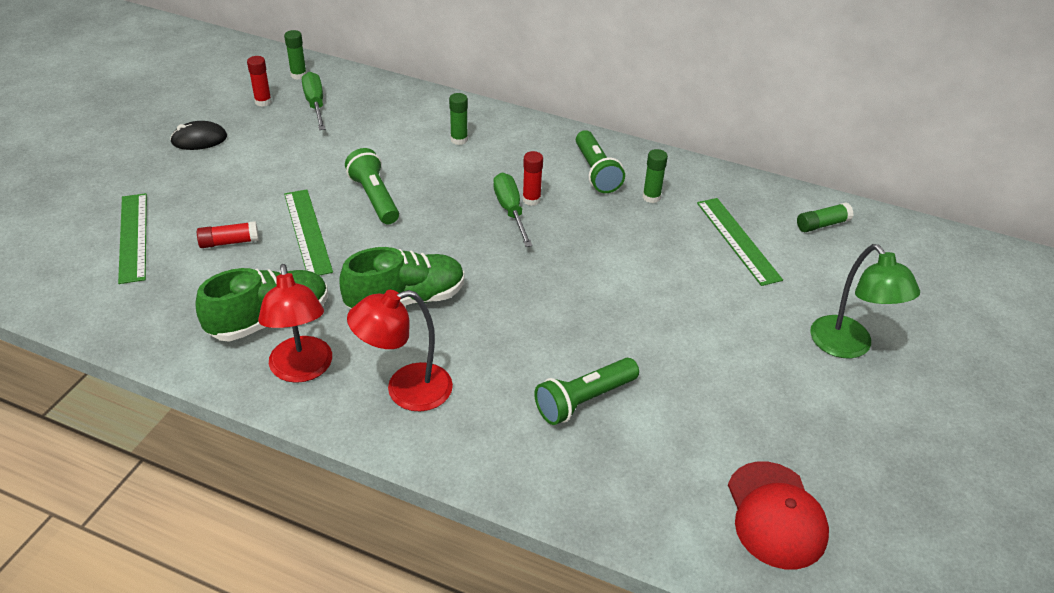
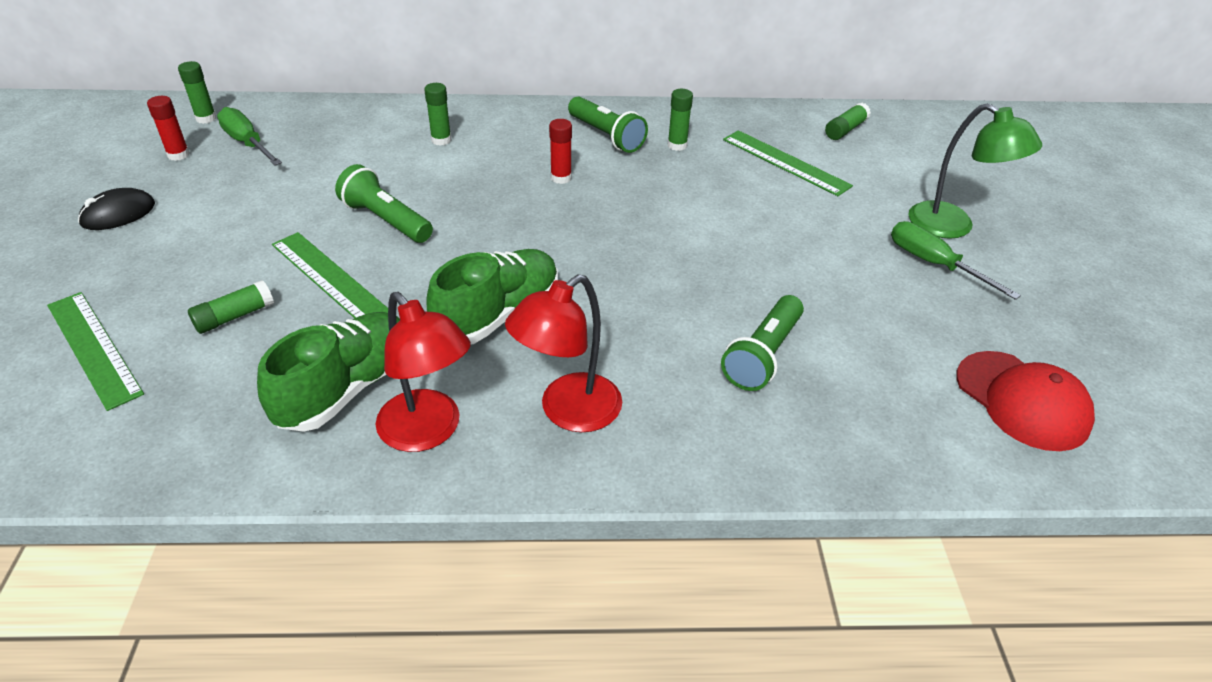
camera: 25 degrees left, 0 degrees up
(229, 242) = (234, 316): red glue stick -> green glue stick
(510, 211) = (547, 194): green screwdriver -> green screwdriver (934, 264)

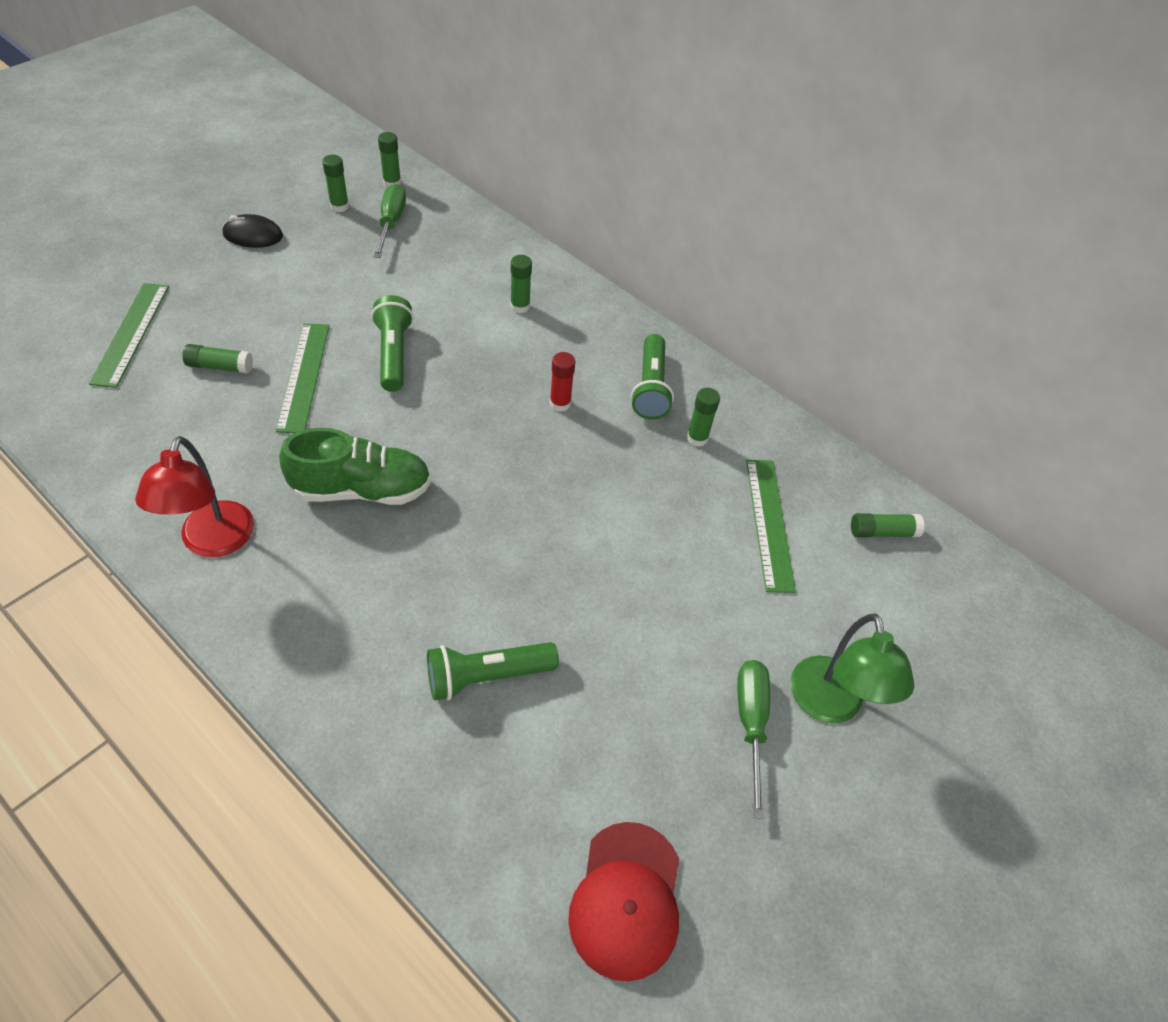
camera: 40 degrees right, 10 degrees up
(178, 155) = (339, 206): red glue stick -> green glue stick
(347, 388) = (212, 471): green shoe -> none
(568, 412) = (304, 601): red lamp -> none

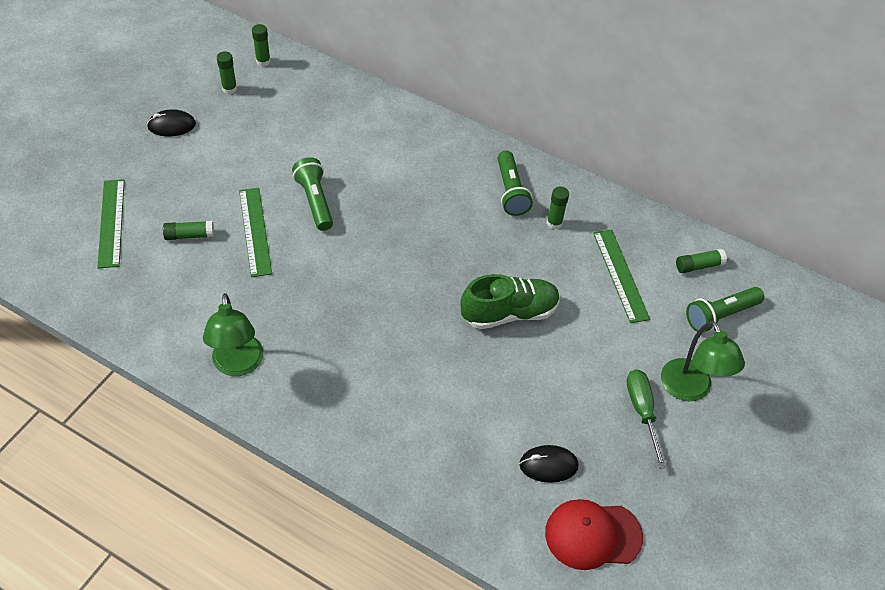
camera: 10 degrees left, 0 degrees up
(213, 542) = (238, 365): red lamp -> green lamp
(362, 489) = (329, 307): green shoe -> green shoe (509, 313)
(391, 223) = (274, 95): green screwdriver -> none
(487, 676) = (460, 417): green flashlight -> green flashlight (720, 315)
(520, 306) = (396, 146): green glue stick -> none
(560, 403) = (449, 216): red glue stick -> none
(591, 775) = (548, 465): none -> black mouse
(626, 900) = (592, 535): red cap -> red cap turned 90 degrees clockwise

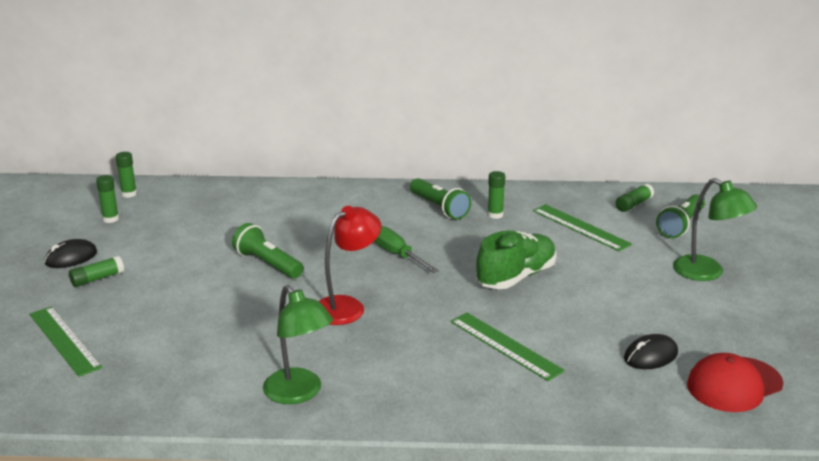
camera: 25 degrees left, 25 degrees down
(189, 235) = (160, 323): green glue stick -> green glue stick (97, 279)
(255, 231) = (227, 300): green ruler -> green ruler (505, 346)
(342, 283) = (347, 306): none -> red lamp
(642, 412) = (686, 298): green screwdriver -> green screwdriver (397, 255)

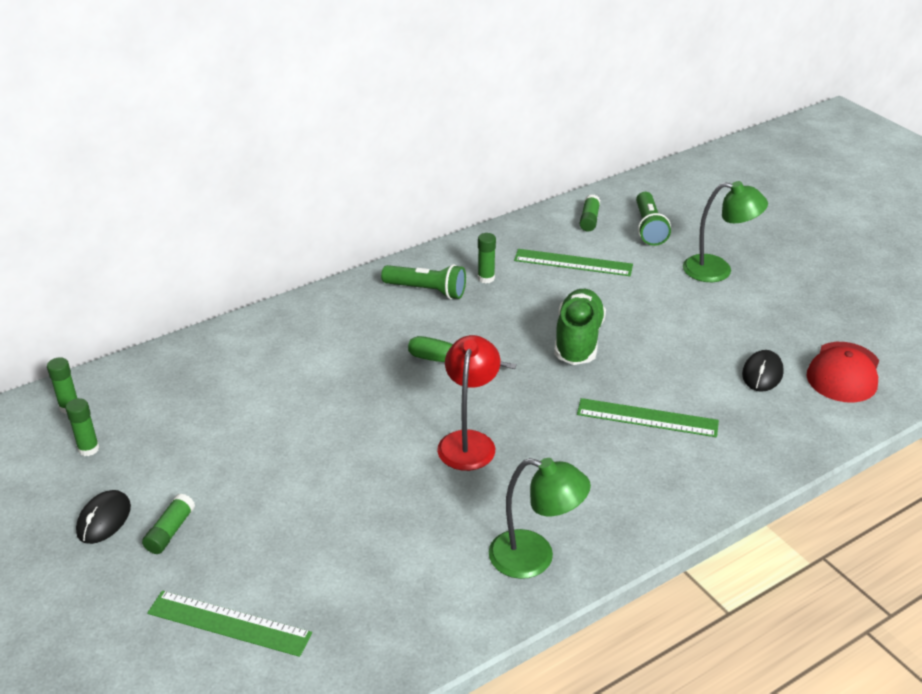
camera: 35 degrees left, 10 degrees up
(268, 264) = (335, 428): green flashlight -> none

